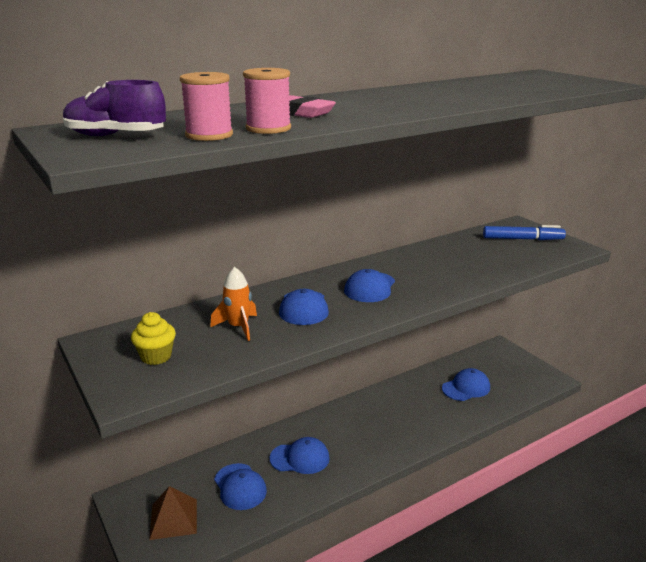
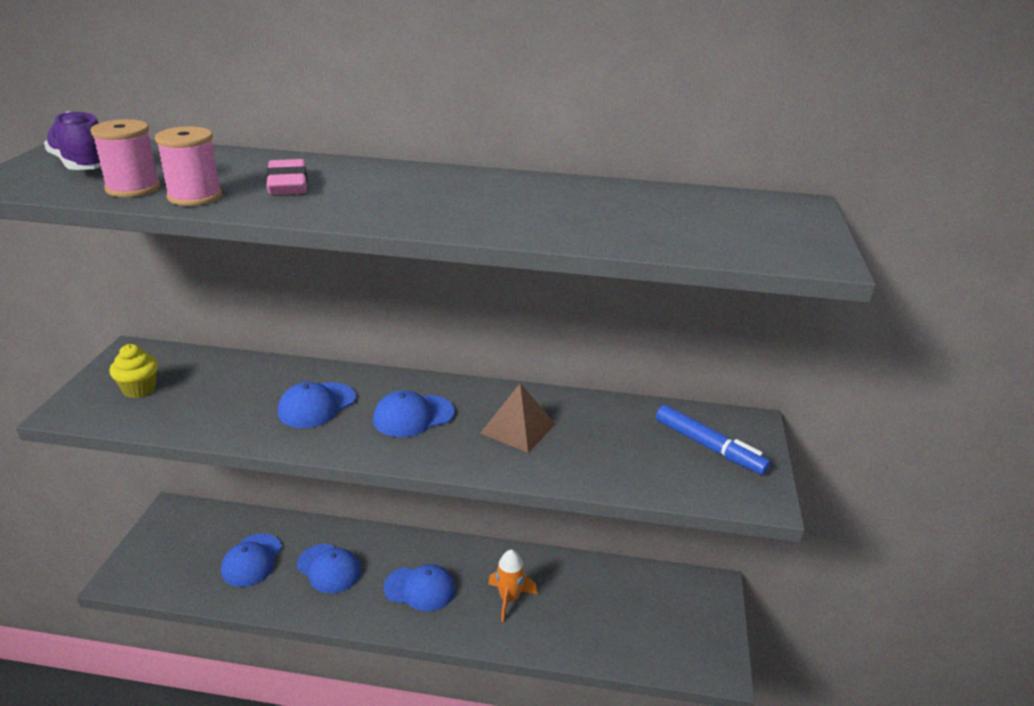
camera: 40 degrees right, 5 degrees up
(173, 519) = (176, 553): brown pyramid -> brown pyramid (518, 428)
(238, 327) = (235, 395): orange rocket -> orange rocket (509, 599)
(466, 388) = (592, 608): blue cap -> blue cap (420, 589)

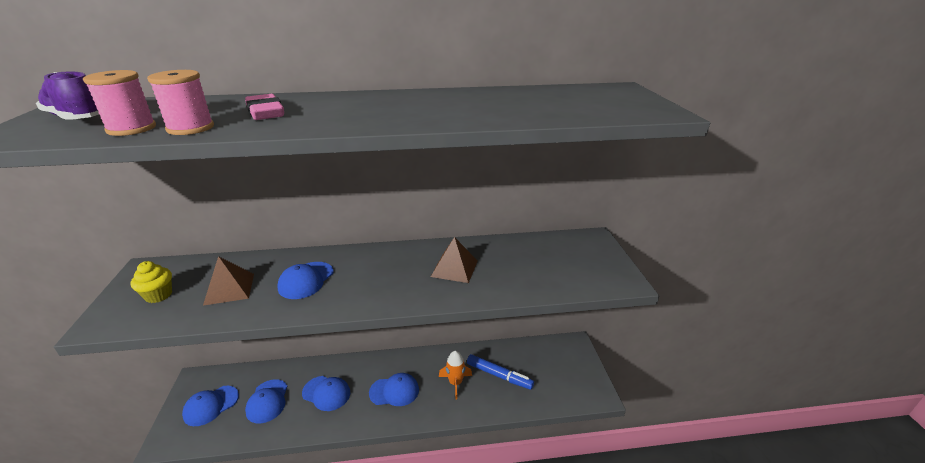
camera: 15 degrees left, 0 degrees up
(221, 398) = (229, 289): none -> brown pyramid
(413, 416) = (379, 274): blue cap -> blue cap (211, 405)
(709, 447) = (578, 256): blue marker -> blue marker (499, 375)

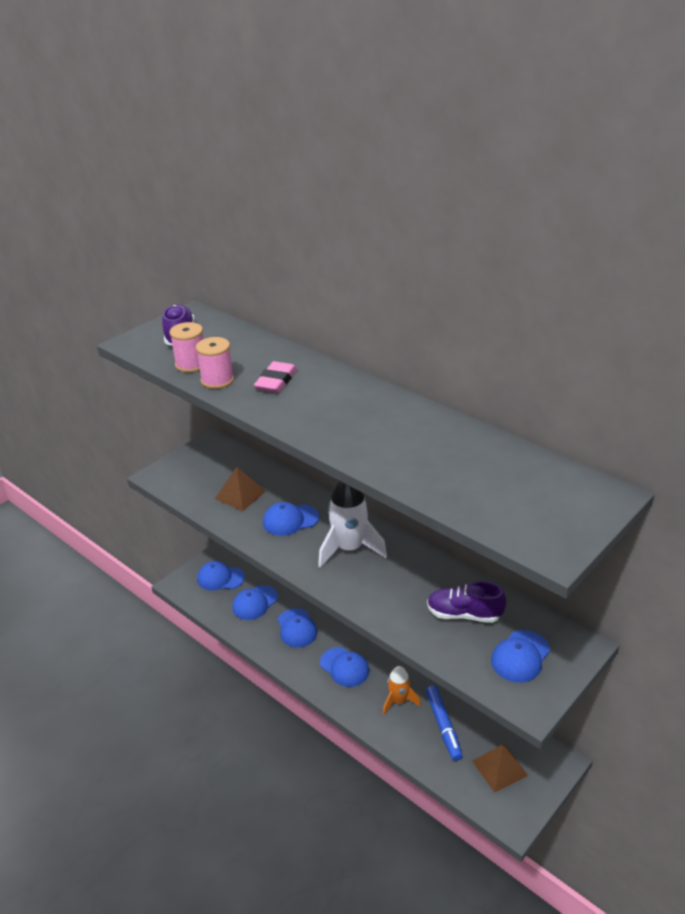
camera: 50 degrees right, 5 degrees up
(158, 295) = (200, 473): yellow cupcake -> none
(383, 271) = (349, 548): none -> white rocket
(454, 268) = (404, 584): brown pyramid -> brown pyramid (499, 768)
(516, 261) = (464, 614): none -> purple shoe
(578, 262) = (520, 656): none -> blue cap

